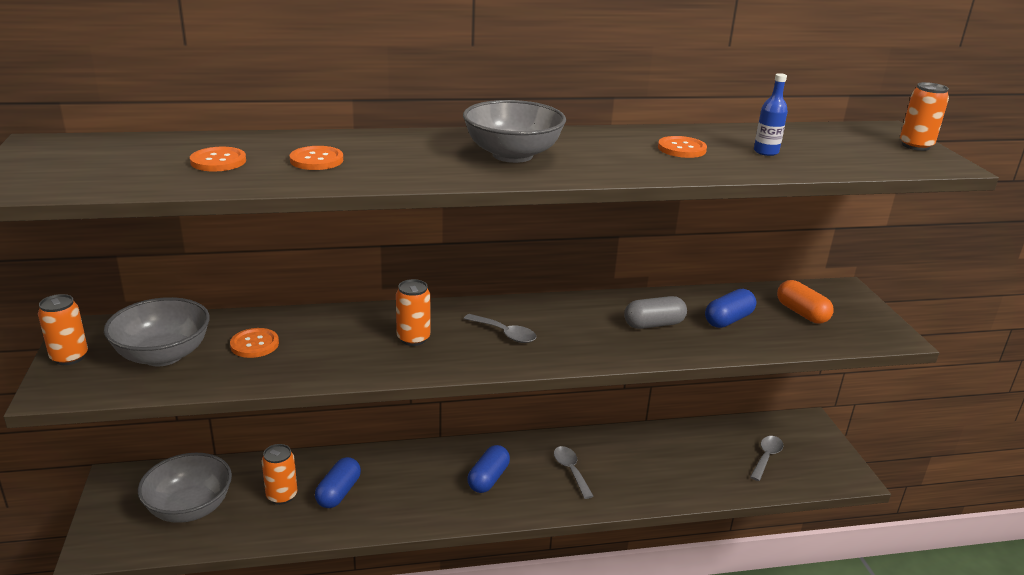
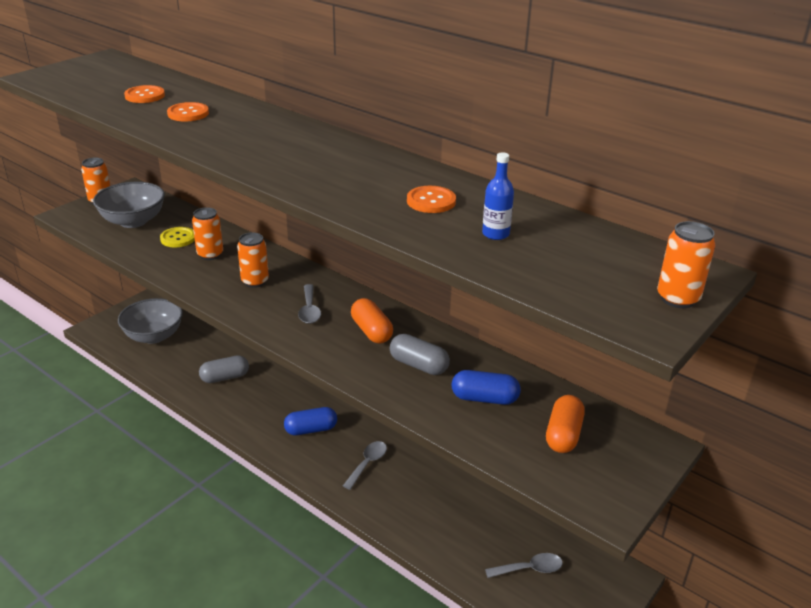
camera: 50 degrees right, 5 degrees up
(254, 344) = (178, 238): orange button -> yellow button
(282, 496) = (198, 359): orange can -> orange can (210, 254)
(338, 492) = (225, 377): blue capsule -> grey capsule
(512, 155) = (299, 155): grey bowl -> none
(579, 322) = (371, 331): none -> orange capsule

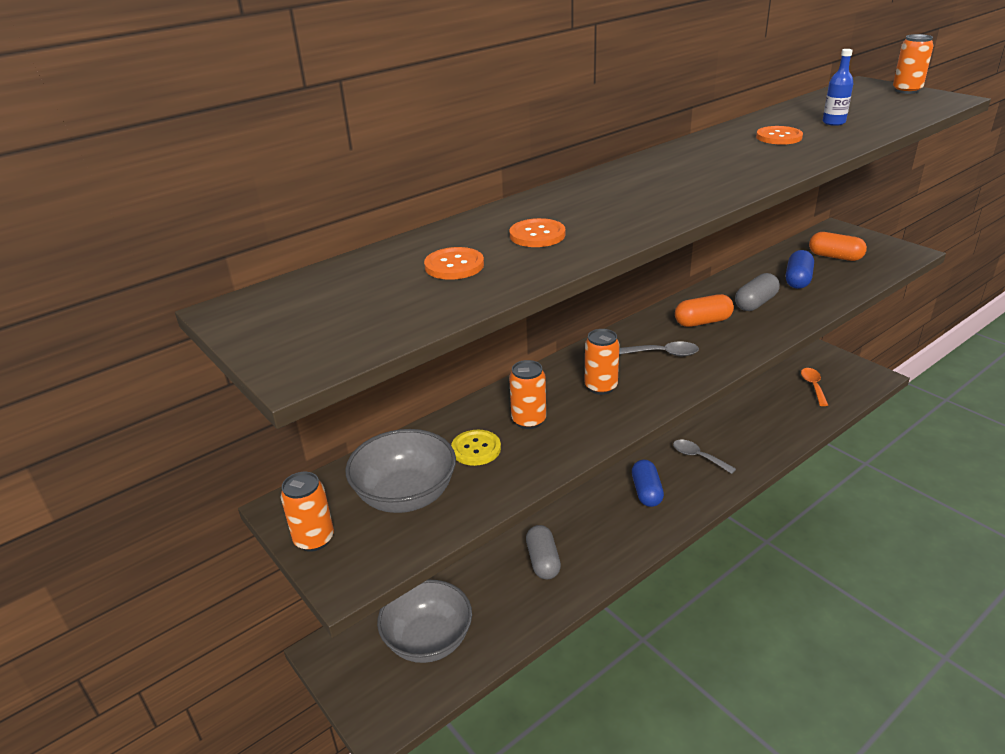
camera: 75 degrees left, 0 degrees up
(529, 569) = (813, 386): grey spoon -> orange spoon

